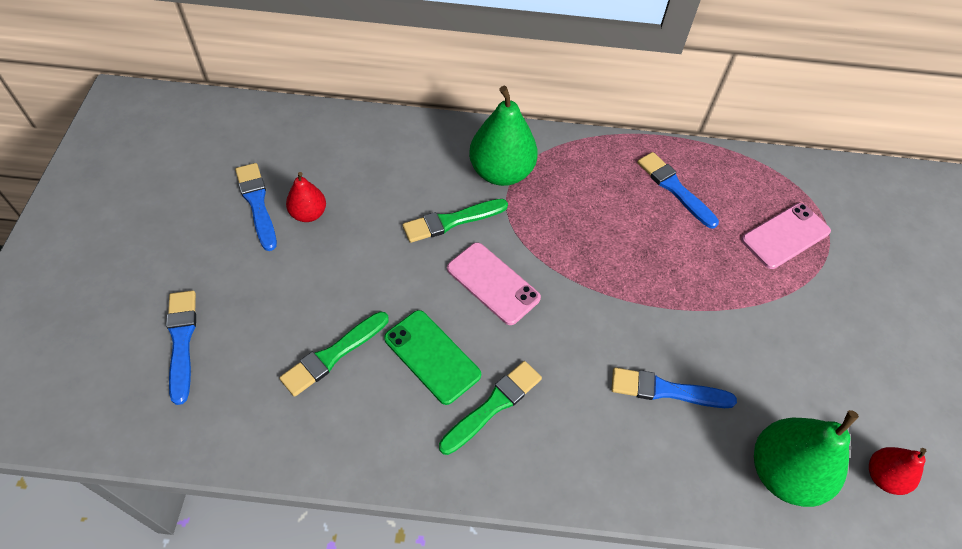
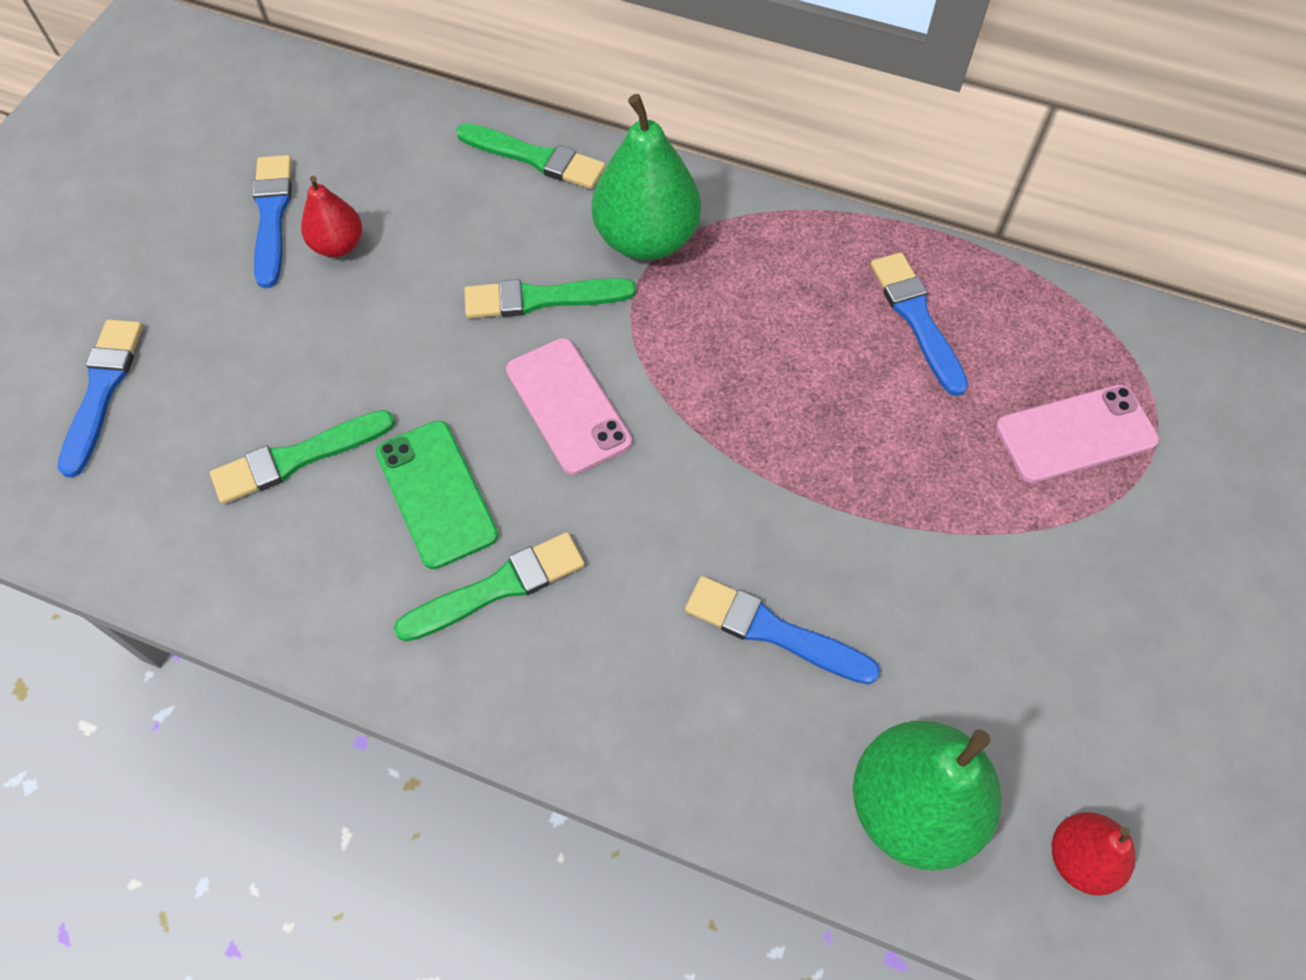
camera: 20 degrees right, 5 degrees up
(414, 136) = (534, 158): none -> green brush

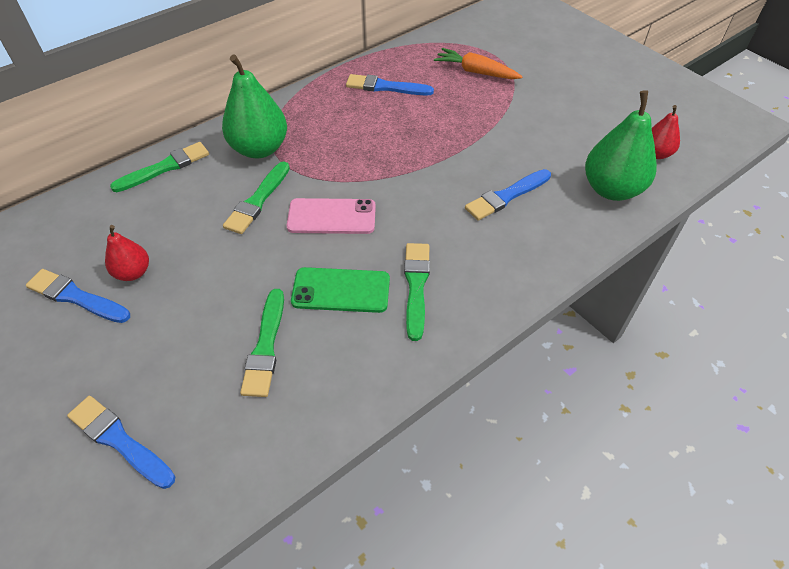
camera: 60 degrees left, 10 degrees down
(1075, 434) = (476, 72): pink phone -> orange carrot

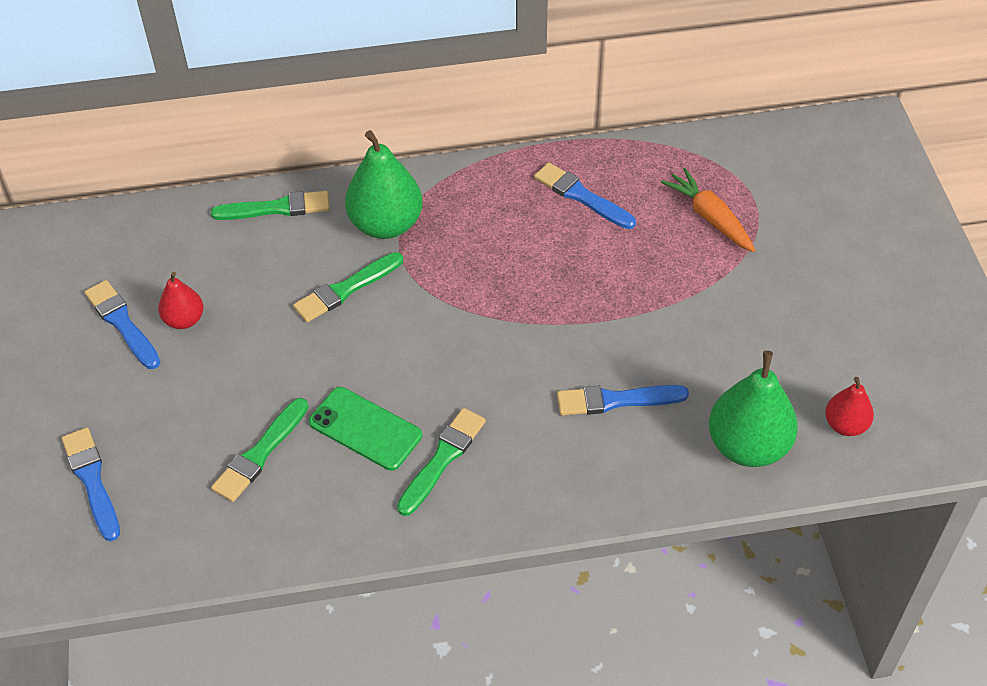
camera: 30 degrees right, 0 degrees up
(331, 216) = (409, 341): pink phone -> none

